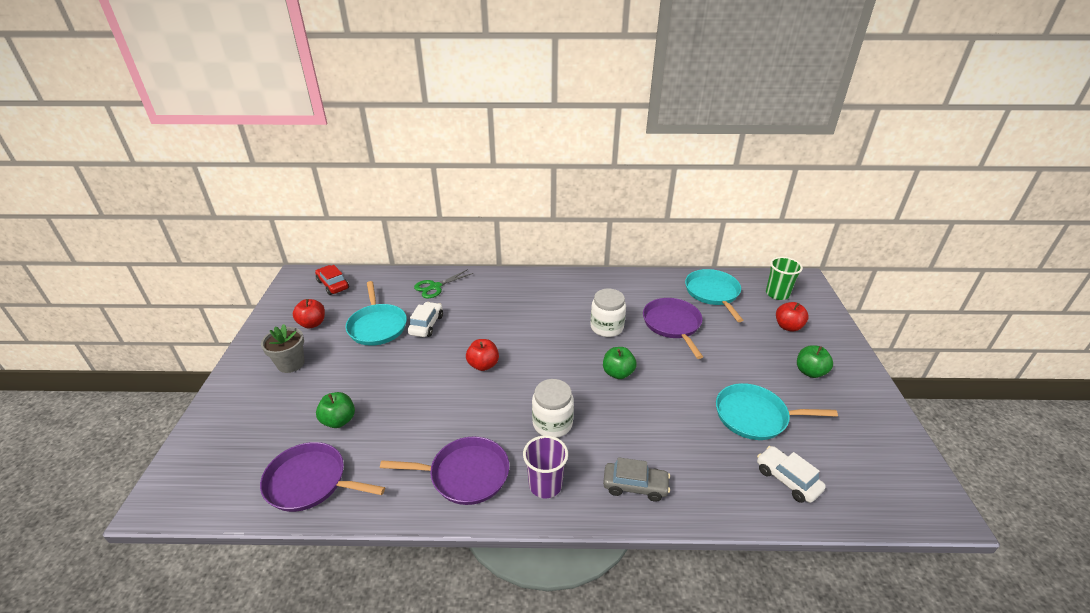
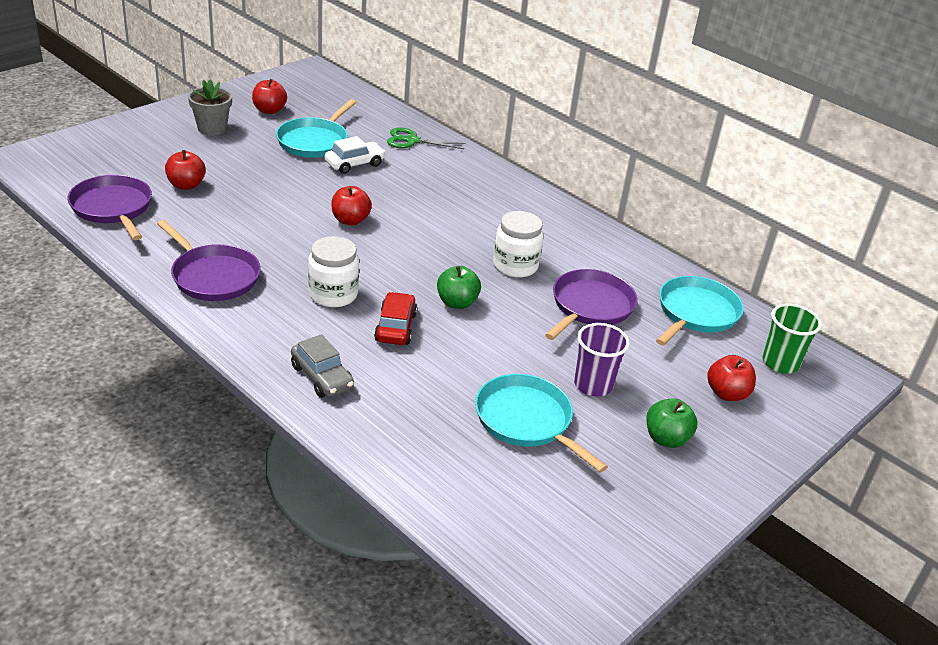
camera: 40 degrees right, 0 degrees up
(333, 285) = (329, 91): red car -> red car (395, 327)
(339, 420) = (186, 185): green apple -> red apple
(545, 485) = (256, 324): purple cup -> purple cup (593, 385)
(787, 479) = (461, 476): white car -> none

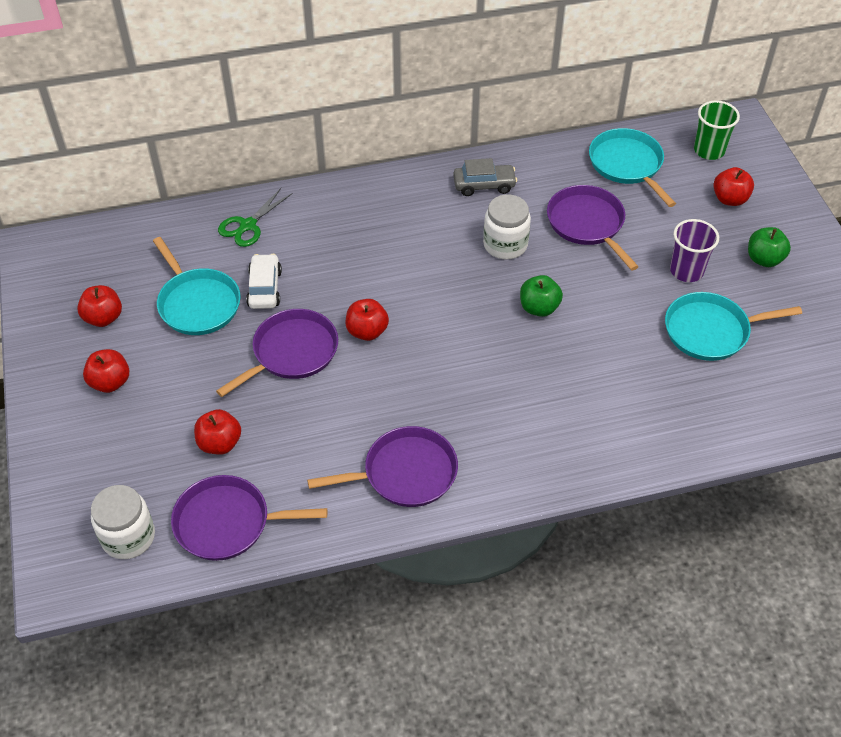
camera: 55 degrees left, 15 degrees up
(212, 128) = (110, 382): grey flower pot -> red apple
(299, 192) = (292, 352): none -> purple pan
(322, 377) = (598, 443): grey car -> grey car (484, 185)
(333, 294) = (482, 390): white jar -> white jar (128, 537)
(395, 327) = (553, 365): red car -> none

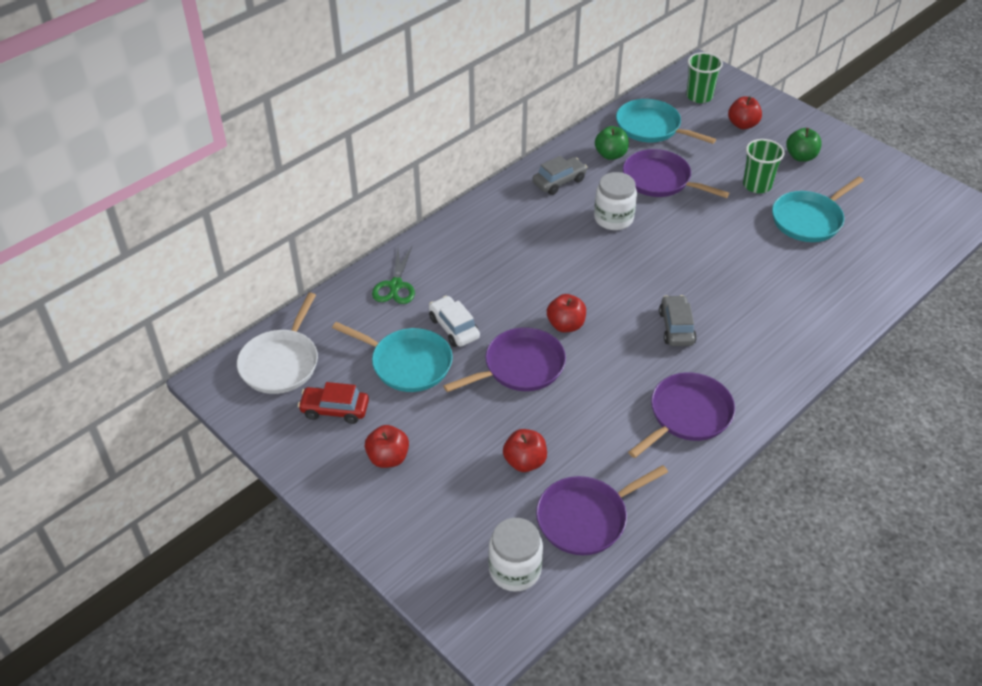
camera: 30 degrees left, 5 degrees down
(96, 255) = (281, 363): none -> white pan
(103, 318) = (335, 410): red apple -> red car
(292, 352) = (520, 366): purple pan -> purple pan turned 45 degrees clockwise
(470, 382) = (676, 327): none -> grey car
(539, 308) = (678, 253): green apple -> green apple (611, 155)
(686, 271) = (757, 185): purple cup -> green cup

